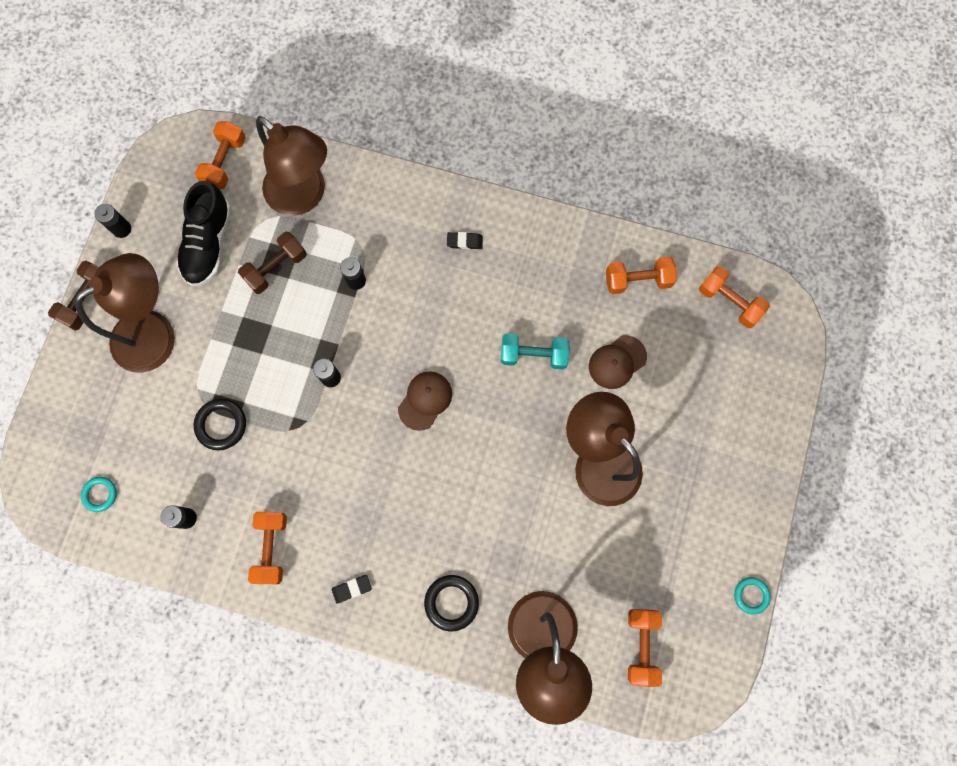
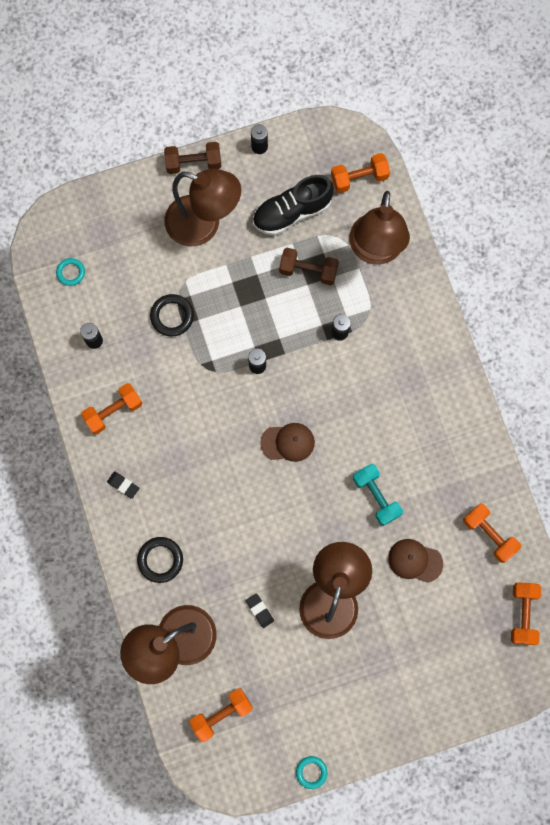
camera: 55 degrees right, 0 degrees up
(464, 242) = (425, 388): black eraser -> black eraser (259, 610)

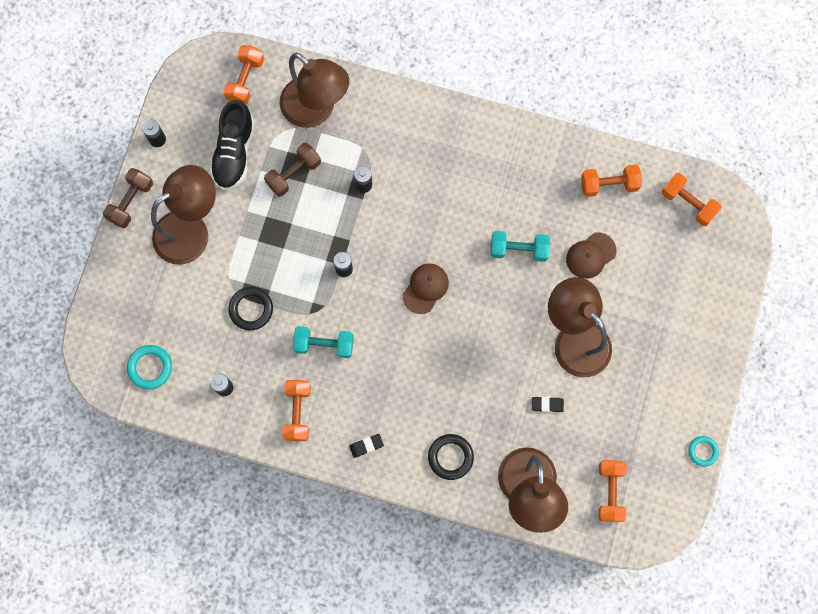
camera: 55 degrees left, 0 degrees up
(71, 272) = (150, 367): turquoise ring -> turquoise ring, size x1.50
(183, 394) = (324, 344): none -> turquoise dumbbell

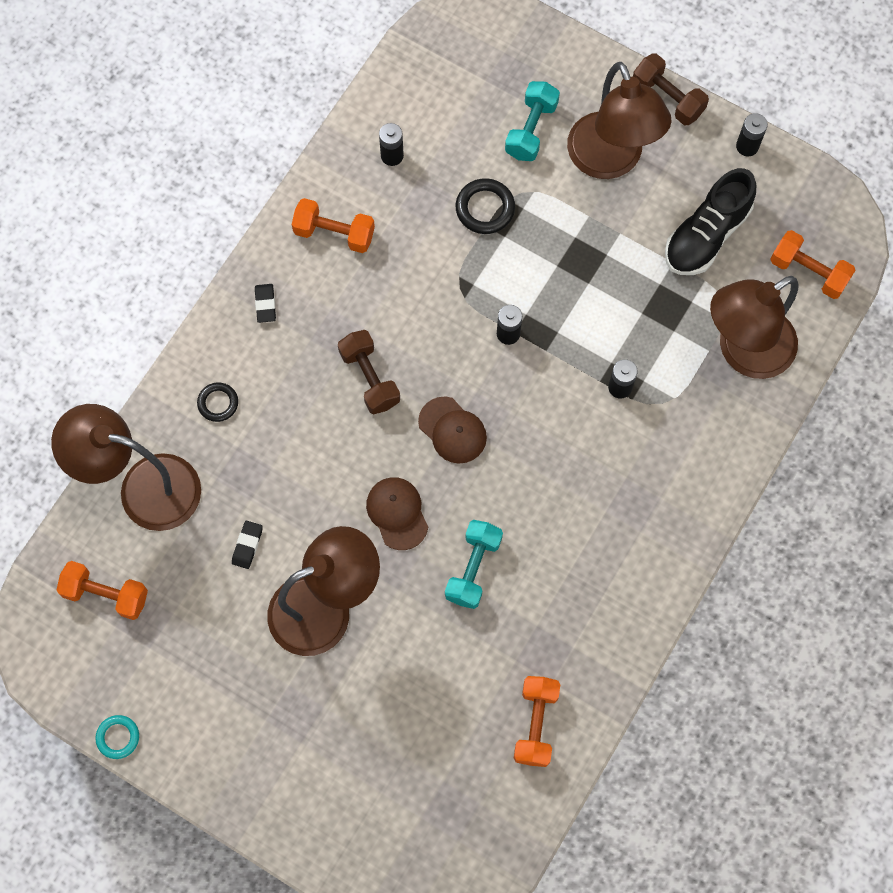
camera: 105 degrees right, 5 degrees down
(150, 367) = (443, 77): turquoise ring -> none
(234, 152) = (706, 235): black shoe -> black shoe turned 75 degrees counterclockwise
(294, 174) = (658, 302): brown dumbbell -> brown dumbbell (369, 378)
(324, 344) = (412, 285): turquoise dumbbell -> turquoise dumbbell (531, 130)
(450, 457) = (218, 403): black ring -> black ring, size x0.67
(590, 255) = (437, 666): brown cap -> brown cap (397, 513)
(688, 203) = (477, 832): orange dumbbell -> none

